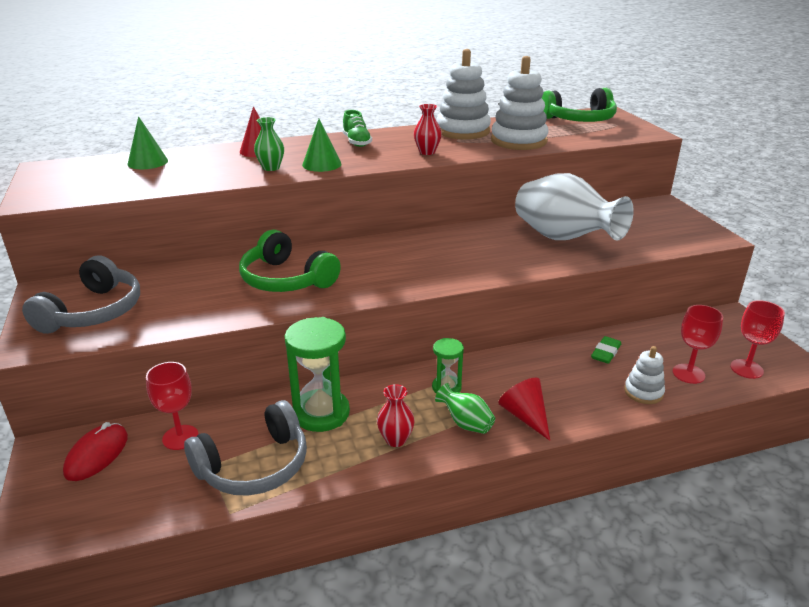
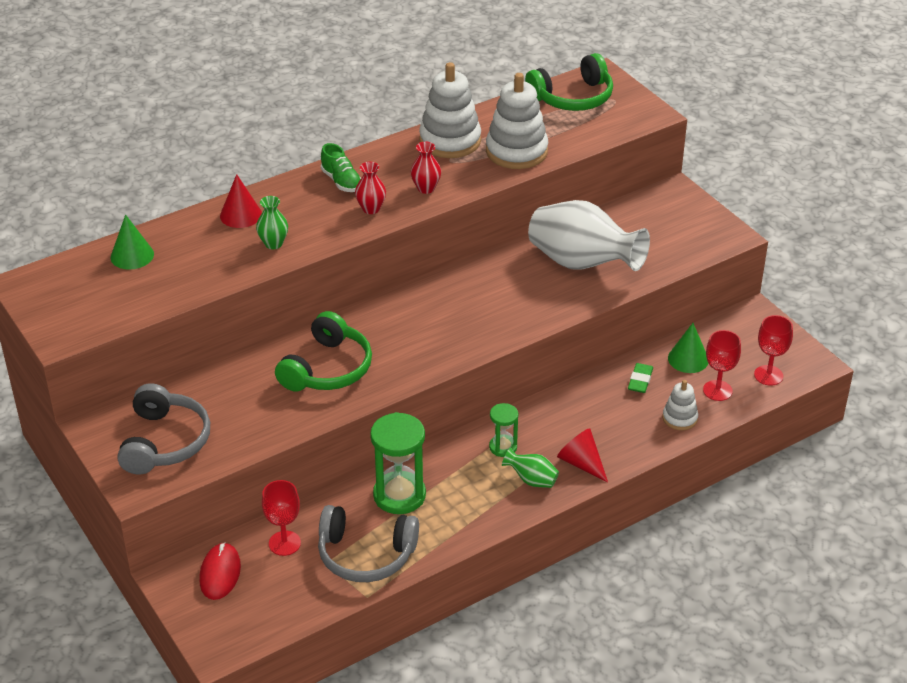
camera: 15 degrees left, 10 degrees up
(254, 466) = (365, 555): grey headphones -> grey headphones turned 60 degrees clockwise
(286, 279) = (328, 369): green headphones -> green headphones turned 90 degrees counterclockwise
(321, 164) = (324, 228): green cone -> green cone (688, 359)
(395, 439) = (476, 507): red vase -> red vase (371, 209)

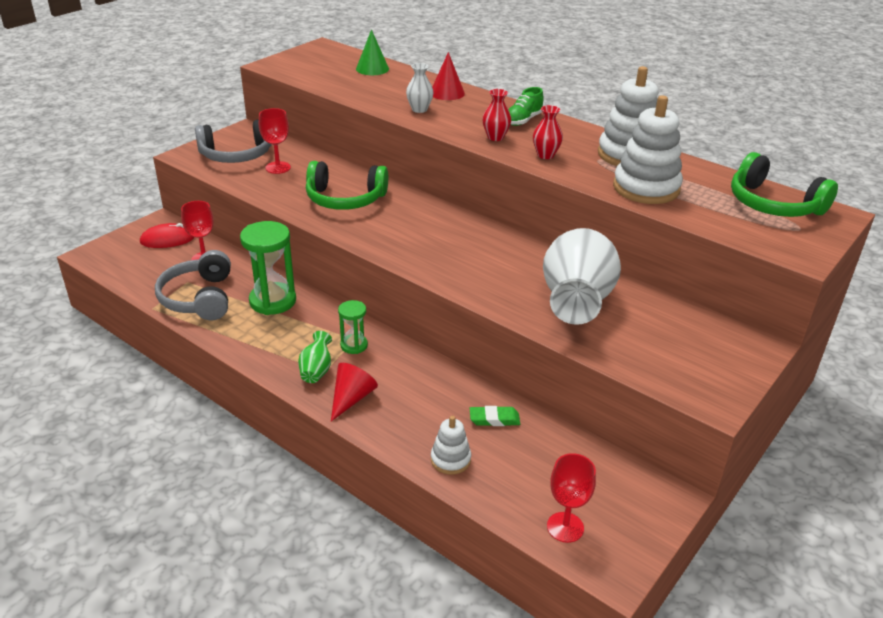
camera: 70 degrees right, 5 degrees down
(273, 243) = (419, 109): green vase -> white vase
(688, 359) = (551, 451): green cone -> none
(717, 390) = (512, 484): red goblet -> red goblet (278, 167)

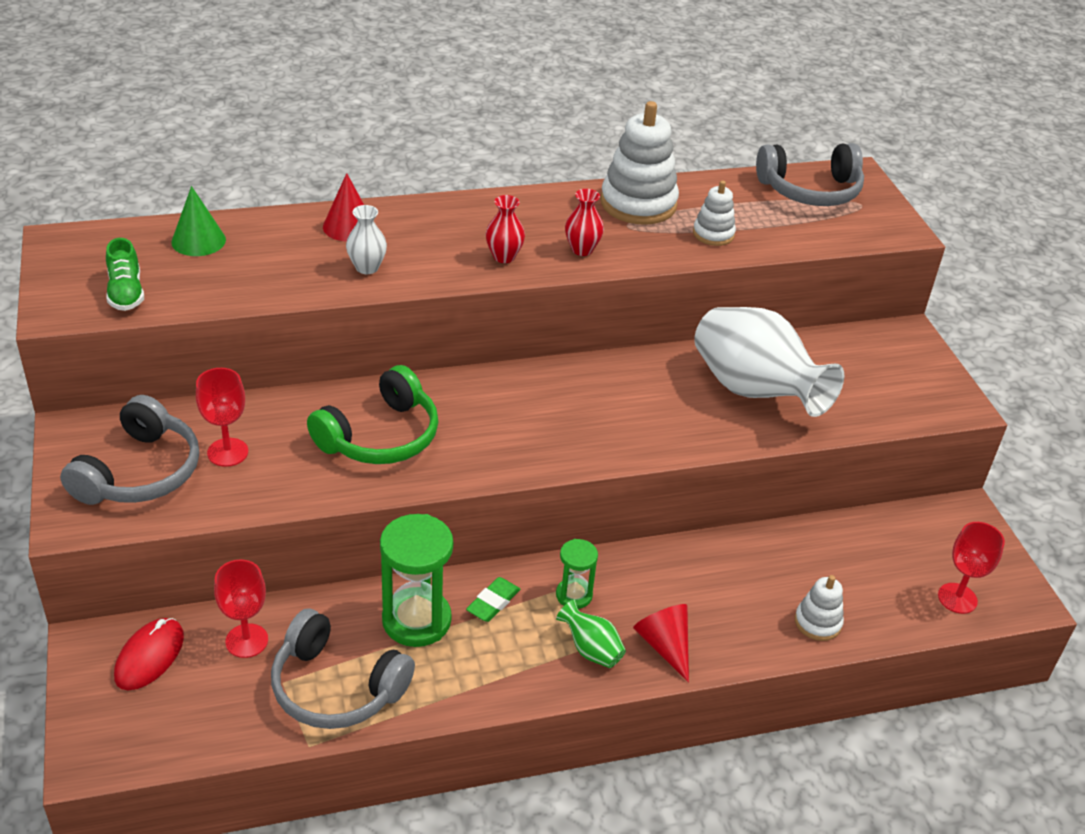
camera: 55 degrees left, 5 degrees up
(494, 419) = (784, 558): green eraser -> green eraser (493, 602)
(523, 120) = (486, 218): green shoe -> green shoe (126, 293)
(646, 188) = (713, 234): white stacking toy -> white stacking toy, size x0.53
(773, 204) = (810, 190): green headphones -> grey headphones

